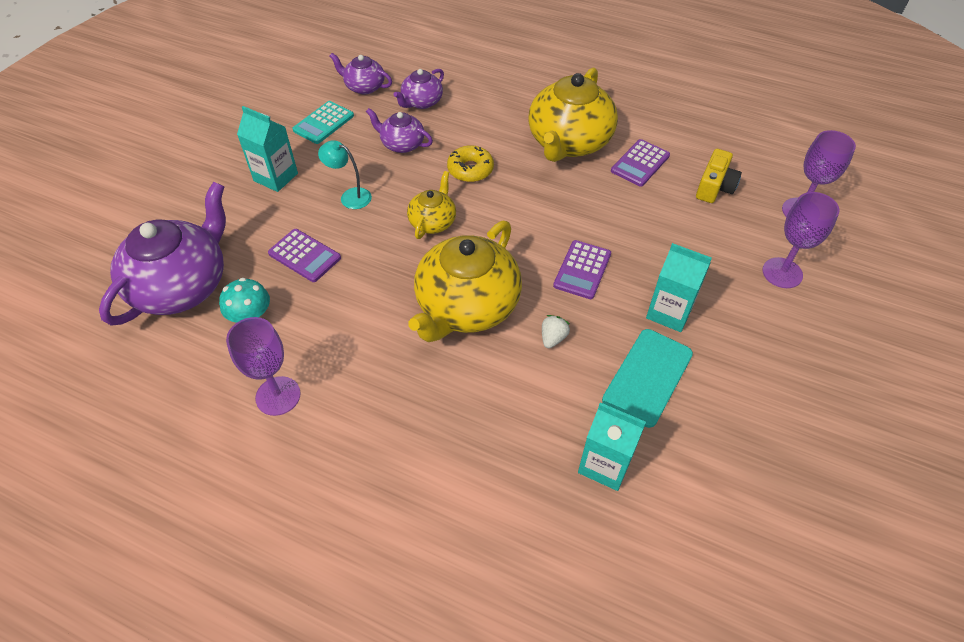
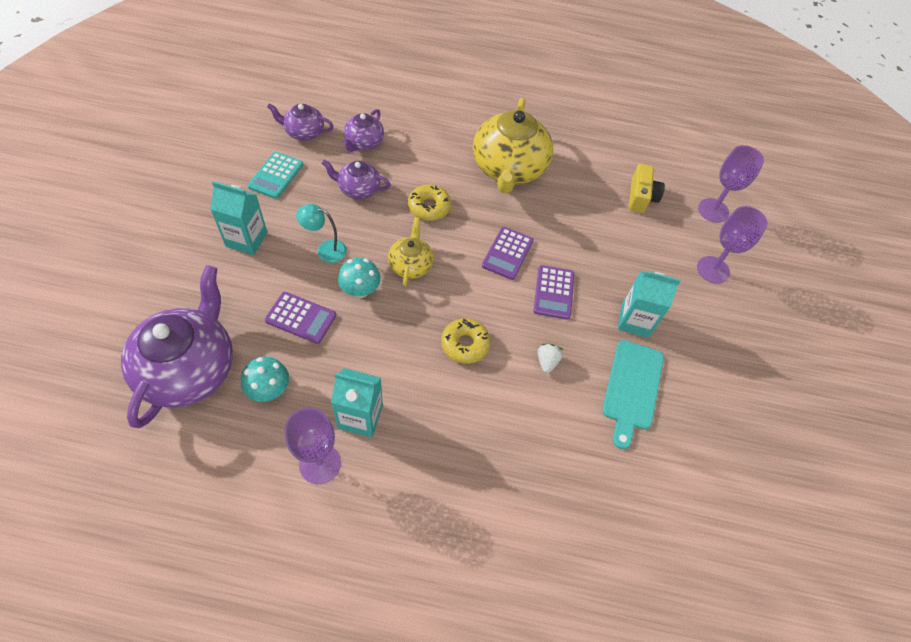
camera: 20 degrees left, 5 degrees up
(373, 238) = (360, 290): none -> turquoise mushroom
(466, 306) = (465, 344): yellow teapot -> yellow donut
(605, 464) = (620, 469): turquoise carton -> turquoise carton (360, 417)
(640, 163) = (574, 182): purple calculator -> purple calculator (507, 253)

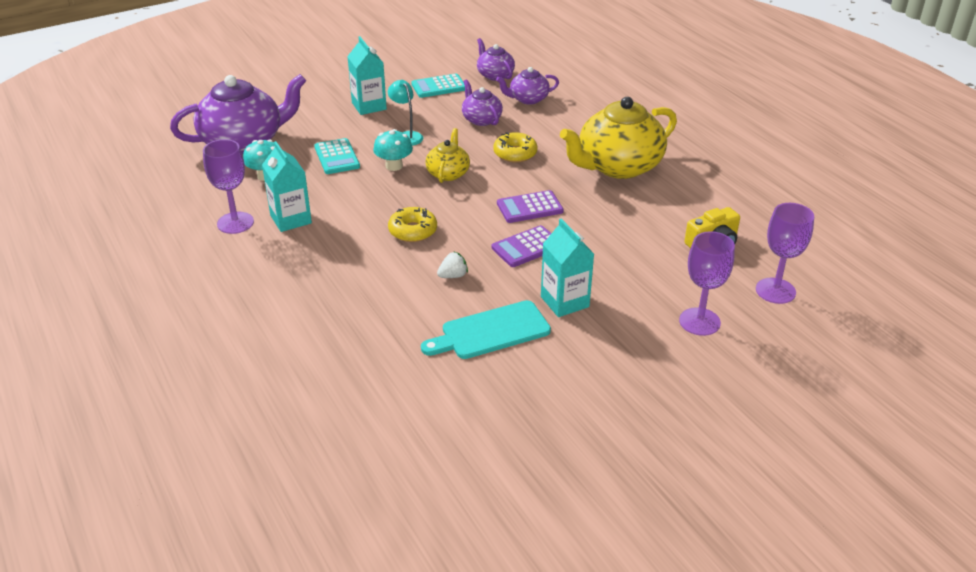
camera: 55 degrees right, 20 degrees down
(301, 318) = (337, 157): purple calculator -> turquoise calculator
(410, 265) = (448, 173): yellow teapot -> yellow teapot turned 45 degrees counterclockwise

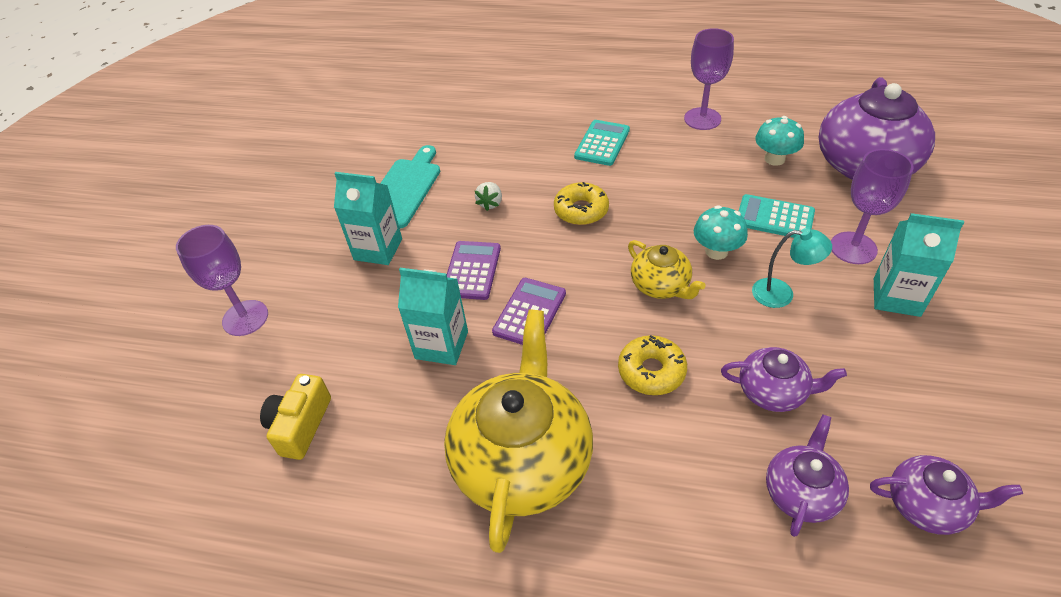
camera: 135 degrees right, 10 degrees up
(291, 219) = (677, 148): turquoise carton -> turquoise carton (441, 345)
(439, 87) = (919, 402): turquoise calculator -> turquoise calculator (602, 143)
(775, 291) = (189, 412): purple goblet -> purple goblet (853, 248)

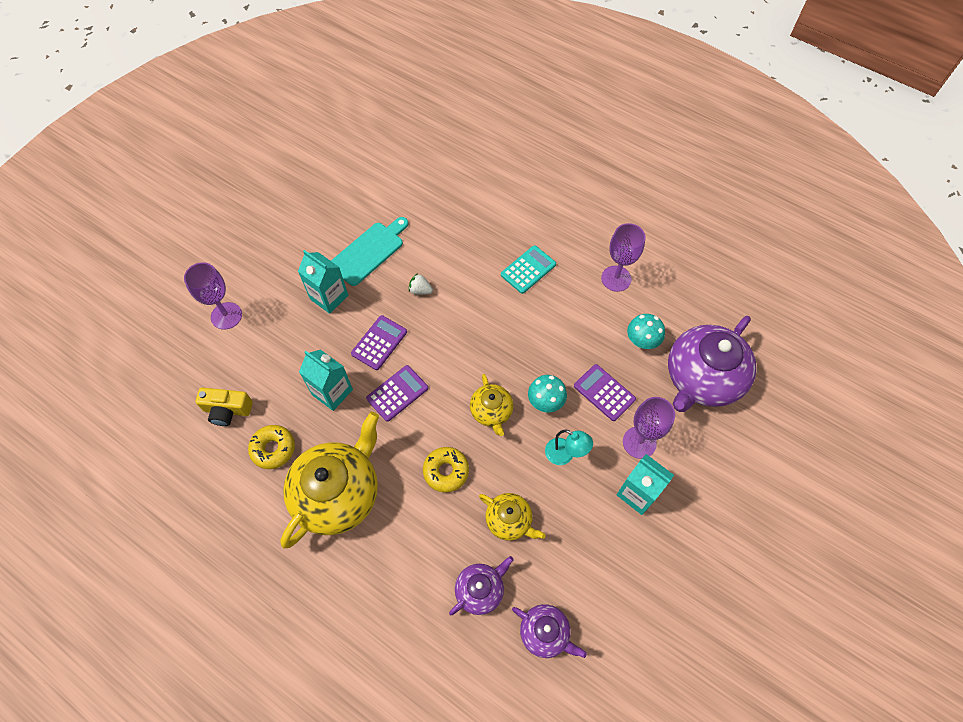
camera: 20 degrees right, 15 degrees up
(300, 425) = (227, 410): yellow camera -> yellow camera turned 120 degrees counterclockwise
(490, 203) = (420, 290): white strawberry -> white strawberry turned 75 degrees clockwise
(581, 210) = (477, 325): yellow donut -> yellow donut (273, 449)
(773, 391) = (509, 520): purple teapot -> yellow teapot
(774, 218) = (604, 392): turquoise calculator -> purple calculator

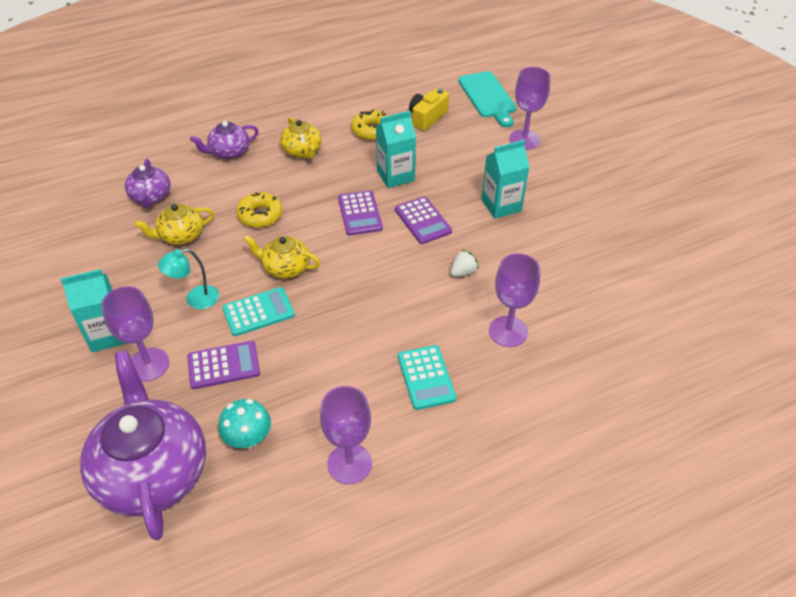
camera: 120 degrees right, 15 degrees down
(338, 493) = (302, 151): yellow teapot -> yellow teapot, size x0.51
(369, 251) = (541, 252): turquoise cutting board -> turquoise cutting board (488, 97)
(459, 242) = (508, 331): none -> purple goblet
(545, 401) = (258, 312): turquoise mushroom -> turquoise calculator
(545, 633) = (82, 218): purple teapot -> purple teapot (229, 152)

